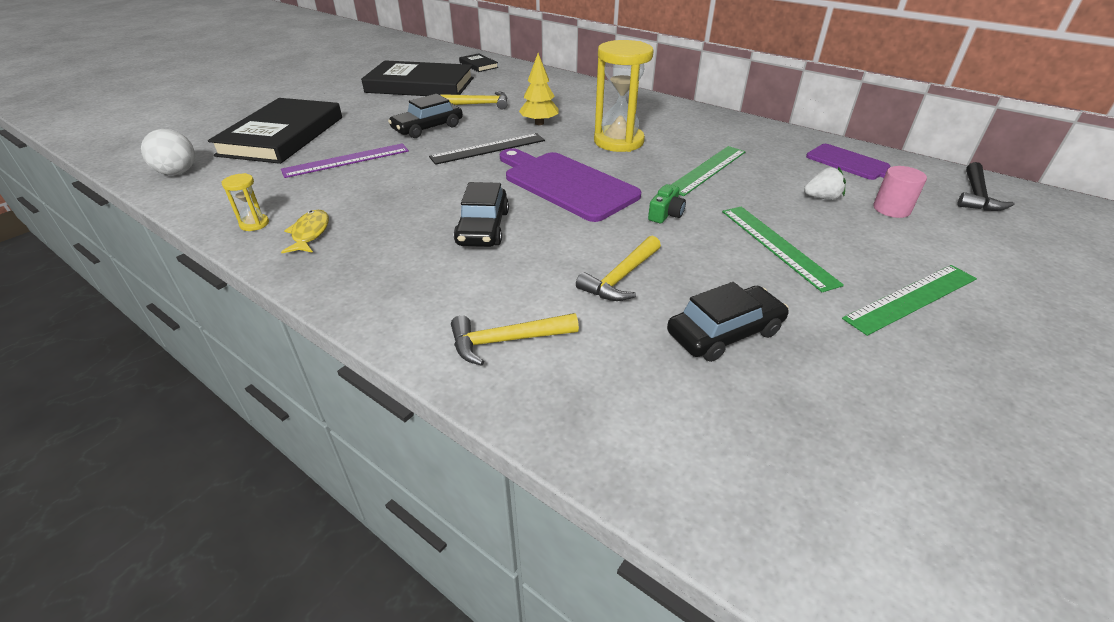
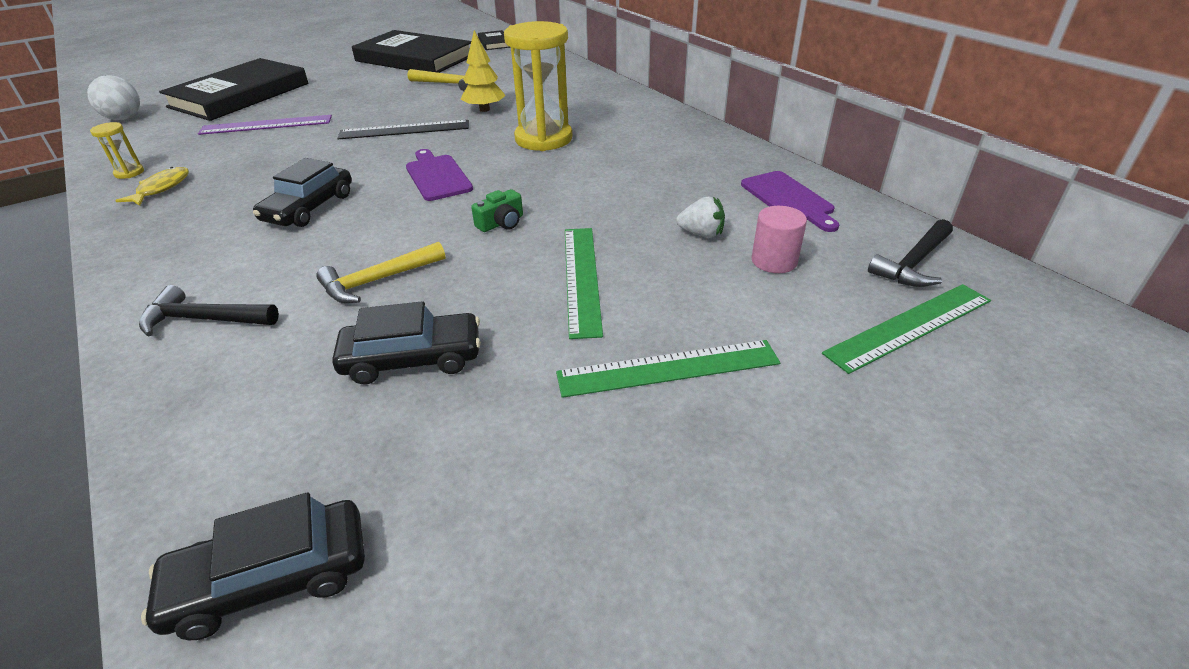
camera: 20 degrees right, 0 degrees up
(427, 128) = (372, 102): black car -> black car (270, 578)
(506, 341) = (204, 319): yellow hammer -> black hammer
(566, 184) = (437, 176): purple cutting board -> purple cutting board, size x0.59
(707, 170) = (604, 182): green ruler -> green ruler (910, 327)

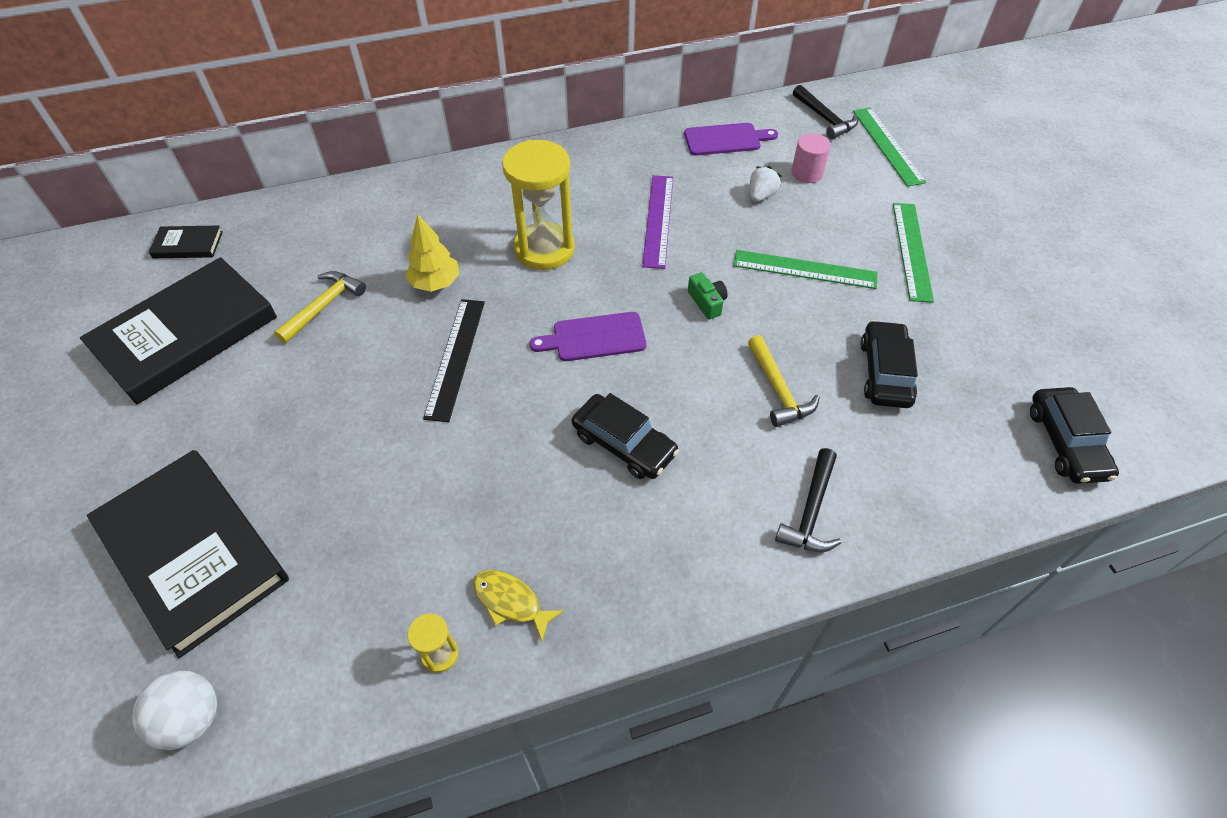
camera: 75 degrees left, 15 degrees up
(266, 125) = (351, 504): purple ruler -> purple ruler (658, 220)

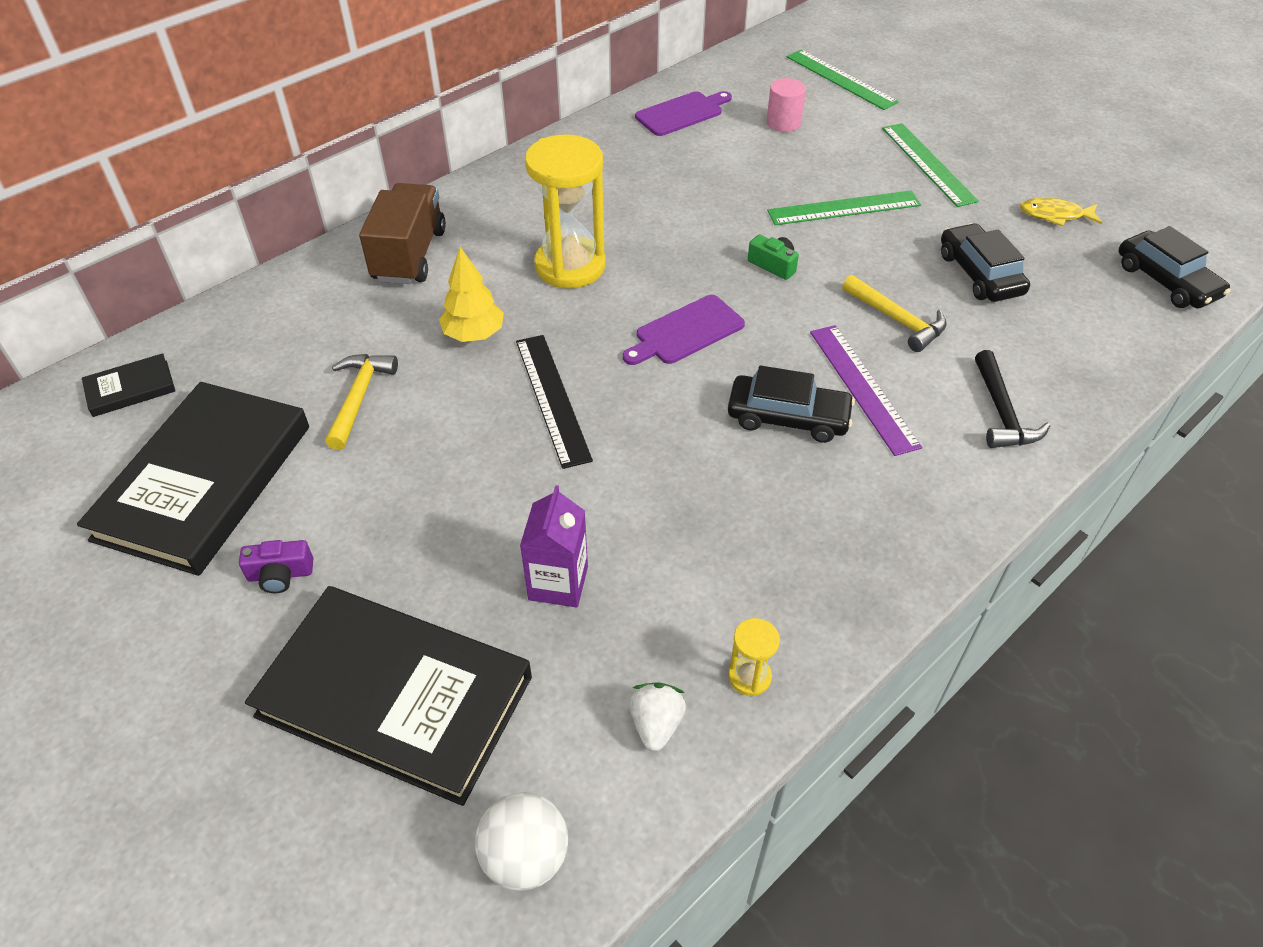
camera: 25 degrees left, 5 degrees down
(185, 425) = (280, 574): none -> purple camera
(357, 512) = (558, 583): none -> purple carton
(434, 201) = (409, 255): none -> brown truck
(511, 602) = (784, 600): yellow fish -> yellow fish (1054, 215)
(658, 220) = (669, 205): purple ruler -> purple ruler (863, 387)
(761, 195) = (754, 154): white strawberry -> white strawberry (656, 724)
(825, 119) = (765, 70): black hammer -> none

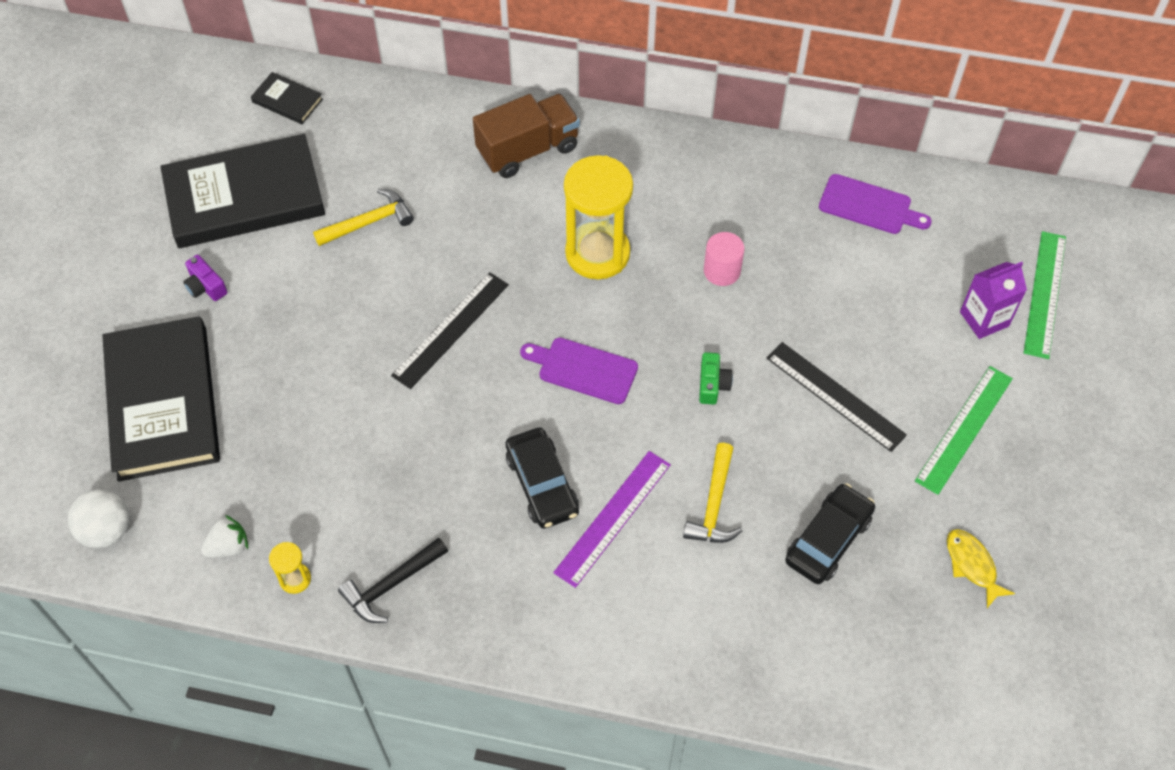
camera: 55 degrees right, 10 degrees up
(474, 334) = (477, 244): yellow tree -> none
(558, 583) = (296, 432): purple carton -> purple carton (984, 319)
(783, 123) = (925, 287): pink cylinder -> pink cylinder (722, 271)
(844, 208) = (835, 396): green ruler -> black ruler
(1002, 412) = (658, 627): black hammer -> black hammer (391, 585)
(1166, 281) = (945, 694): black car -> none

